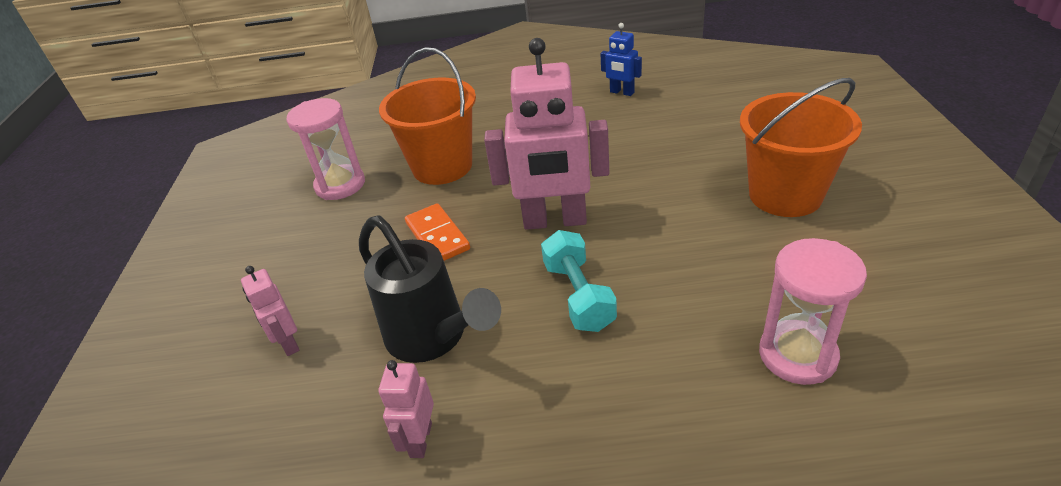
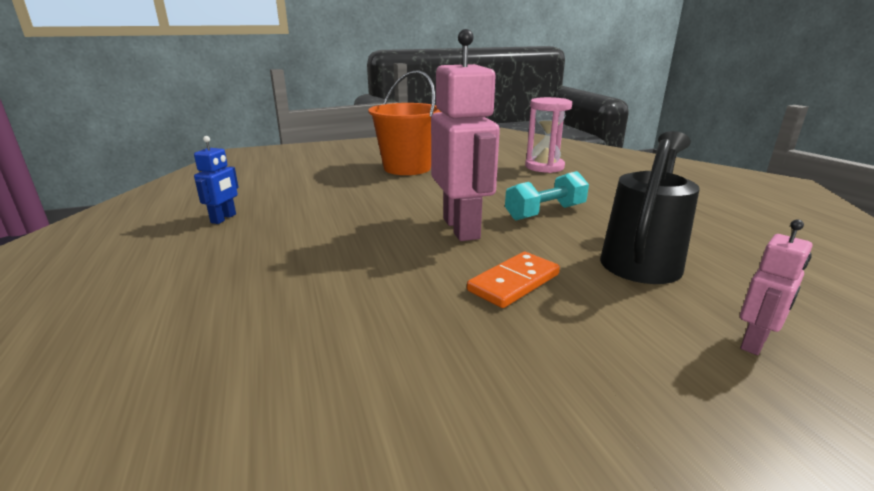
camera: 110 degrees left, 15 degrees down
(340, 185) = (429, 414): pink hourglass -> none
(420, 440) = (729, 245): pink robot -> none
(442, 166) = (369, 308): orange bucket -> none

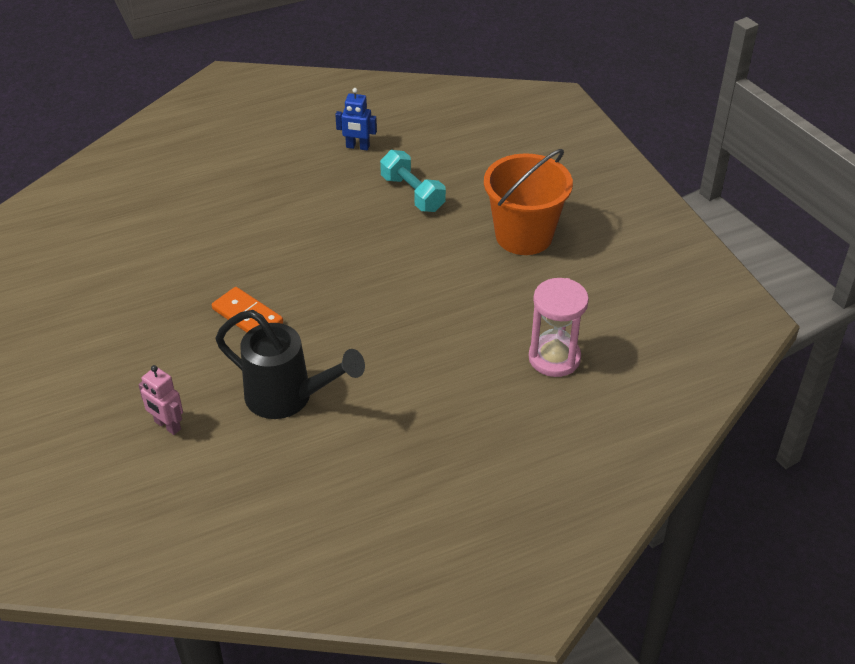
camera: 85 degrees right, 20 degrees up
(462, 228) = (345, 286): pink robot -> none
(545, 212) = (389, 345): turquoise dumbbell -> turquoise dumbbell (412, 193)

